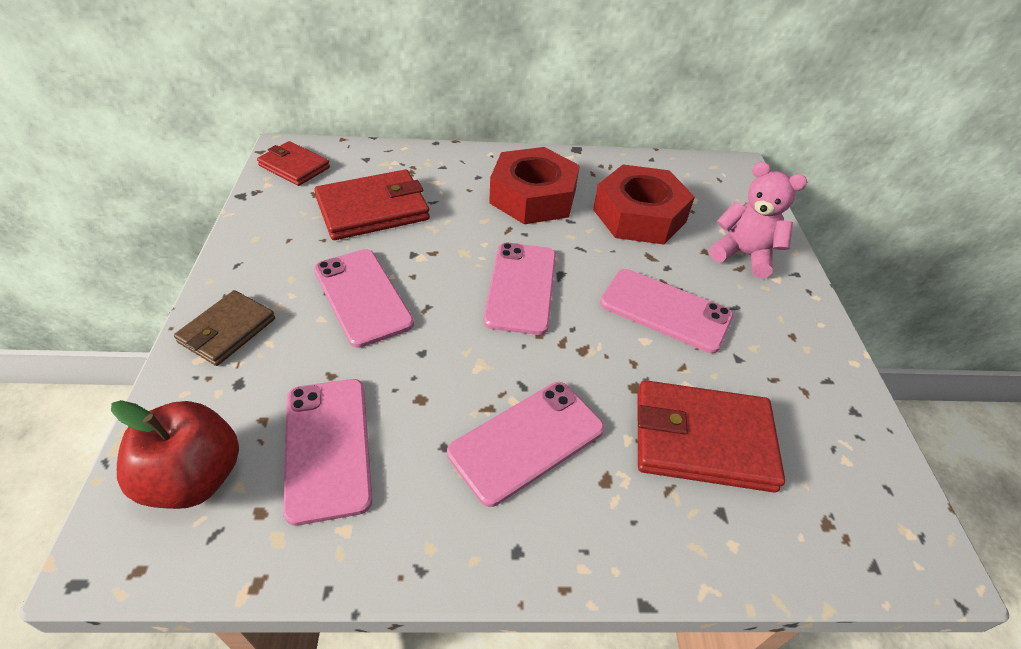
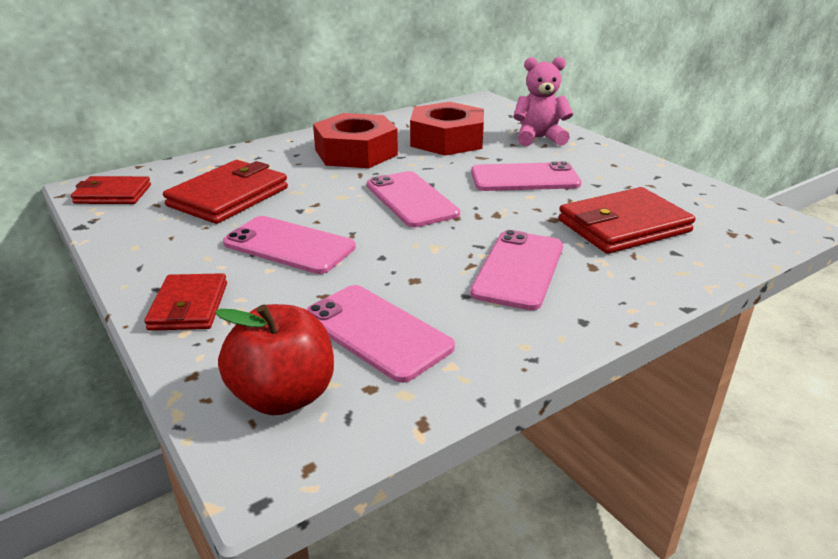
camera: 30 degrees left, 15 degrees down
(227, 331) = (189, 306): brown wallet -> red wallet

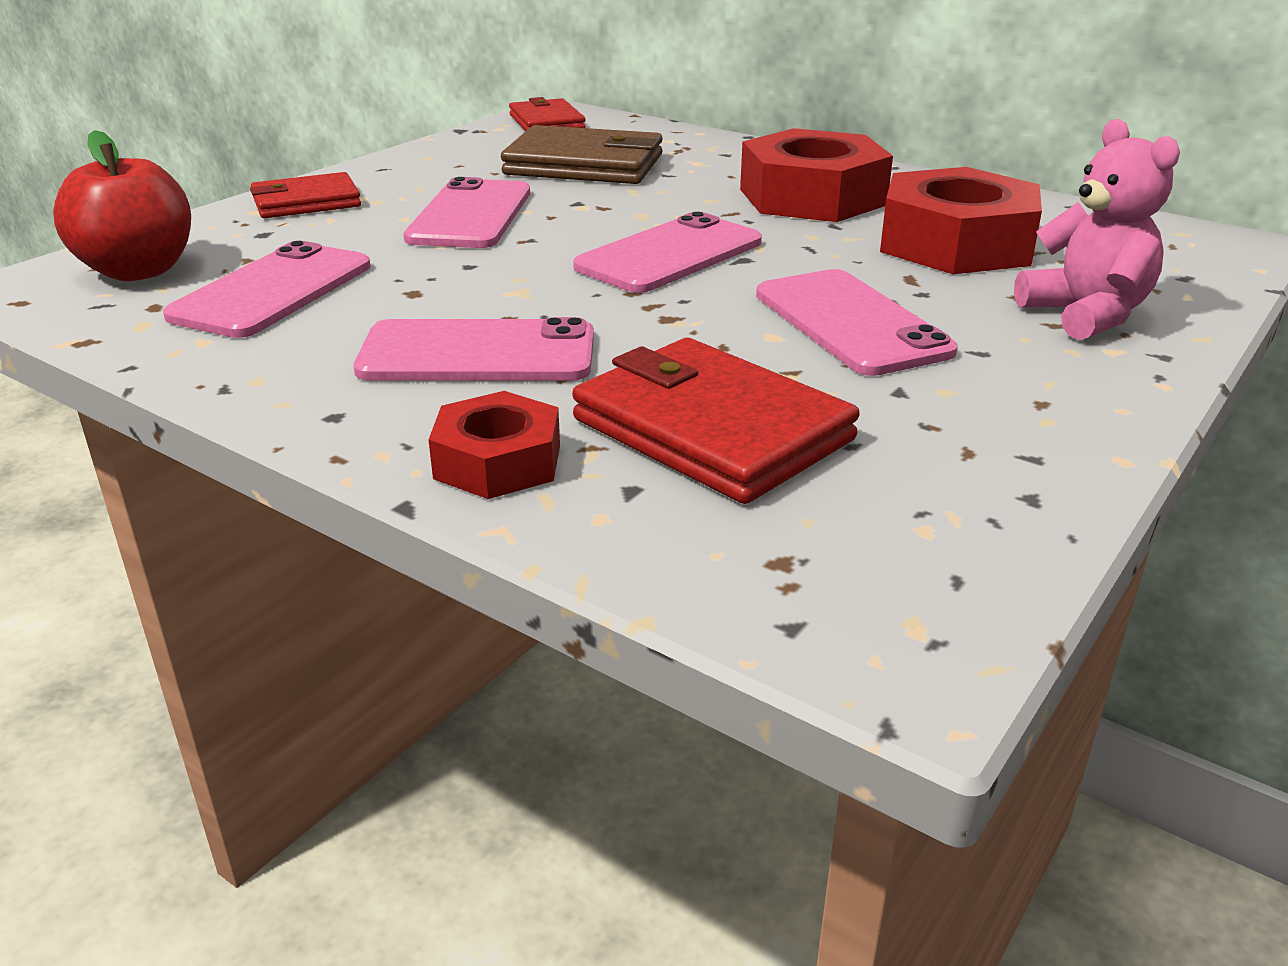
camera: 70 degrees right, 0 degrees up
(228, 197) = (584, 165): red wallet -> brown wallet
(646, 279) = (497, 462): none -> red nut

